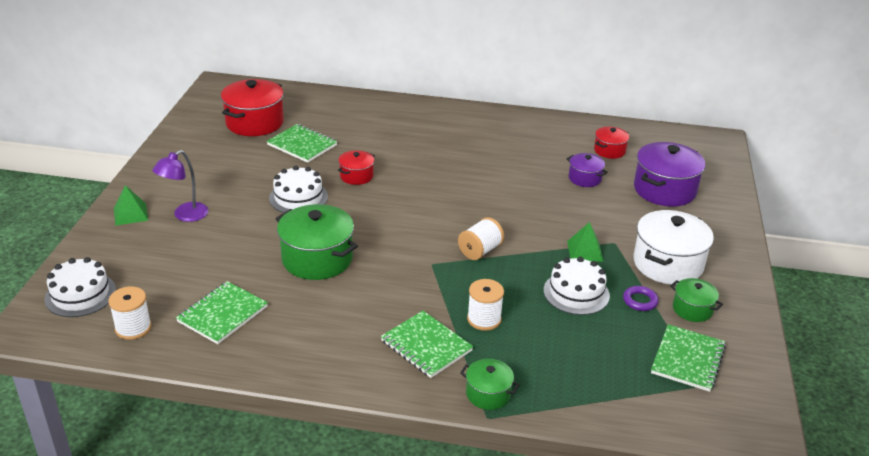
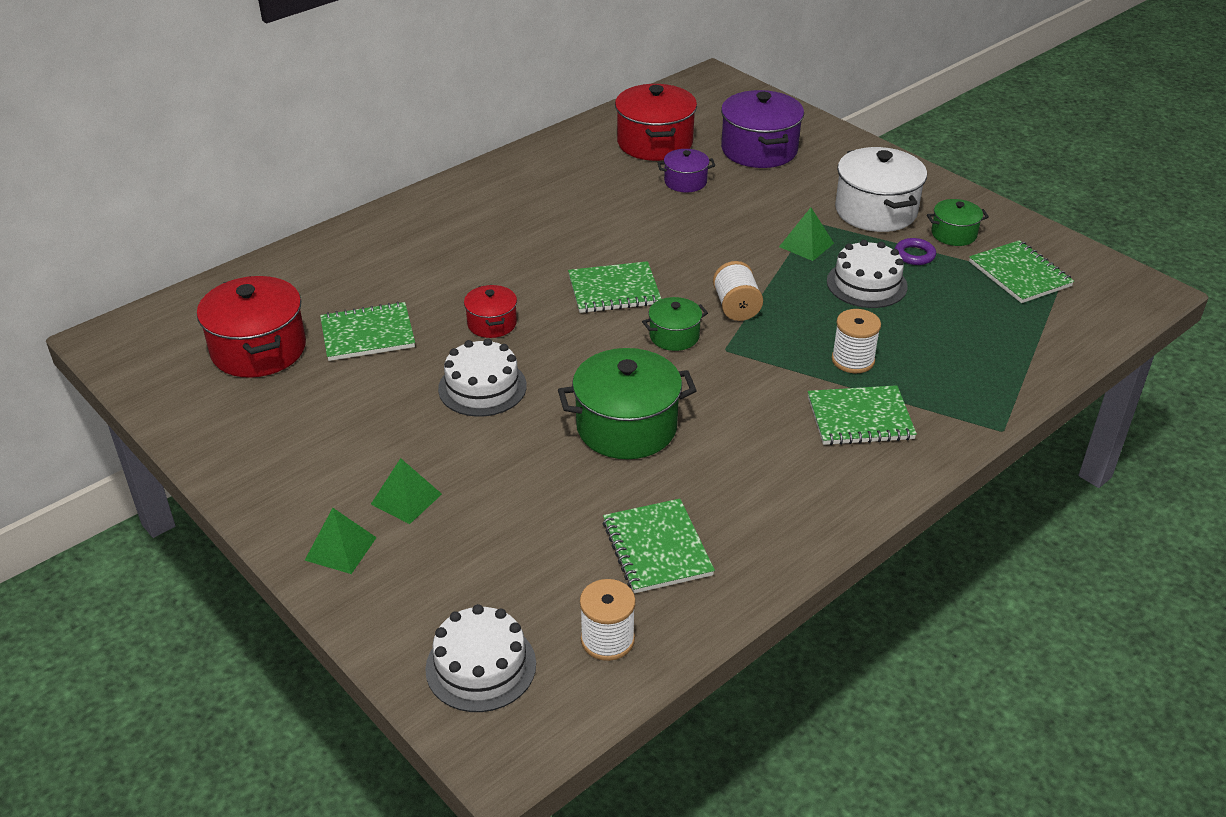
camera: 50 degrees left, 5 degrees up
(185, 215) = (406, 499): purple lamp -> green pyramid
(438, 201) = (614, 290): none -> green notebook
(488, 394) = (969, 413): green pot -> green pot (674, 336)
(609, 151) = (655, 143): red pot -> red pot, size x1.85

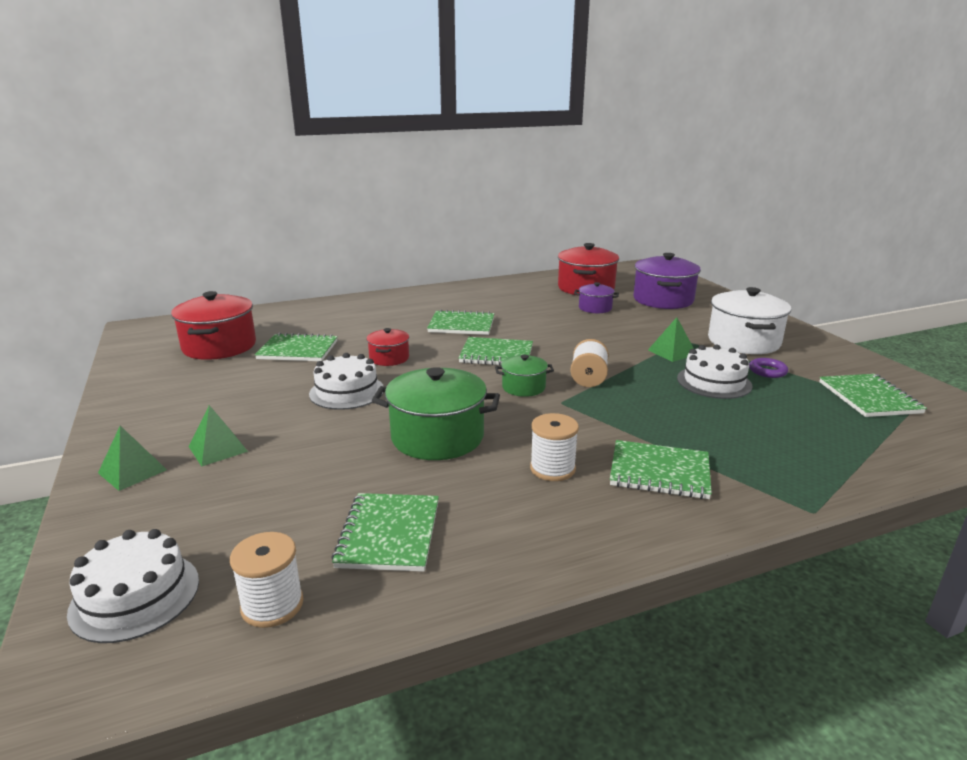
camera: 20 degrees right, 15 degrees down
(540, 247) = (461, 325): none -> green notebook
(853, 360) = (674, 429): white spool -> white spool (552, 469)
(954, 234) = (810, 364): green pot -> none

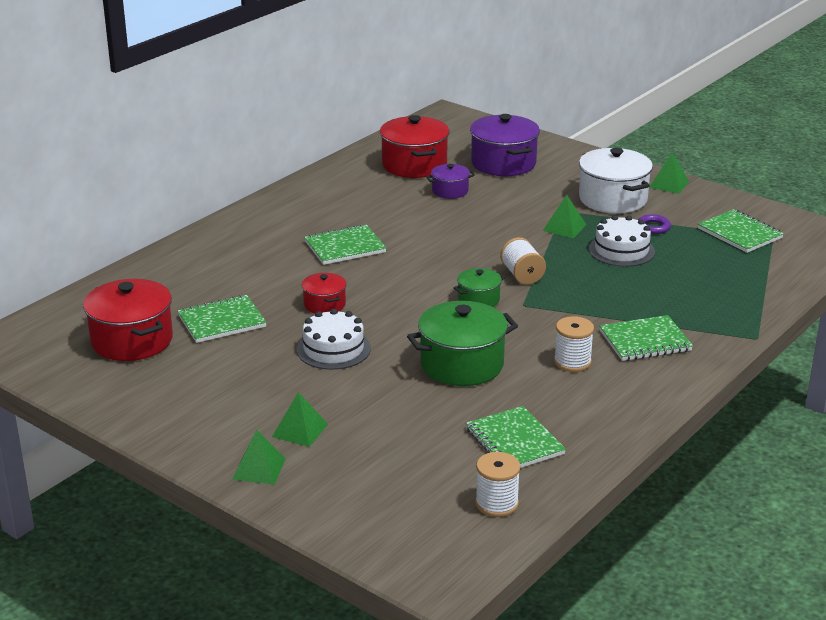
camera: 30 degrees left, 5 degrees up
(135, 596) = (403, 532): white cake -> none
(496, 354) = (418, 272): green notebook -> none
(815, 342) = (669, 184): none -> green pyramid

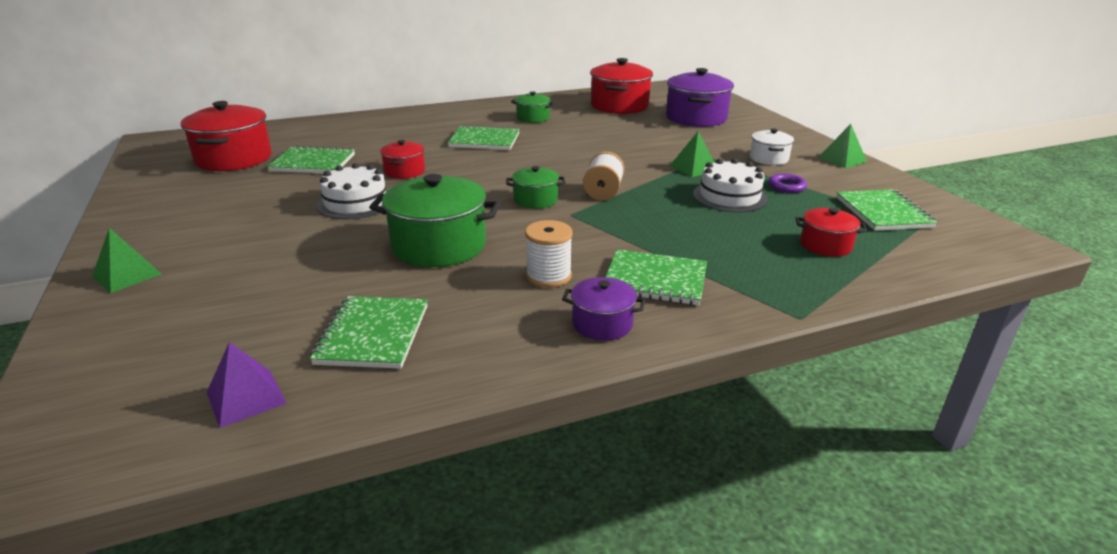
camera: 30 degrees right, 0 degrees up
(300, 430) = (216, 255): green pyramid -> none
(351, 205) = (533, 118): none -> green pot
(450, 191) = (624, 125): purple pot -> purple pot (602, 324)
(496, 504) = (246, 397): white spool -> purple pyramid
(612, 199) = (769, 158): white pot -> white pot, size x0.54
(726, 276) = (825, 245): none -> red pot

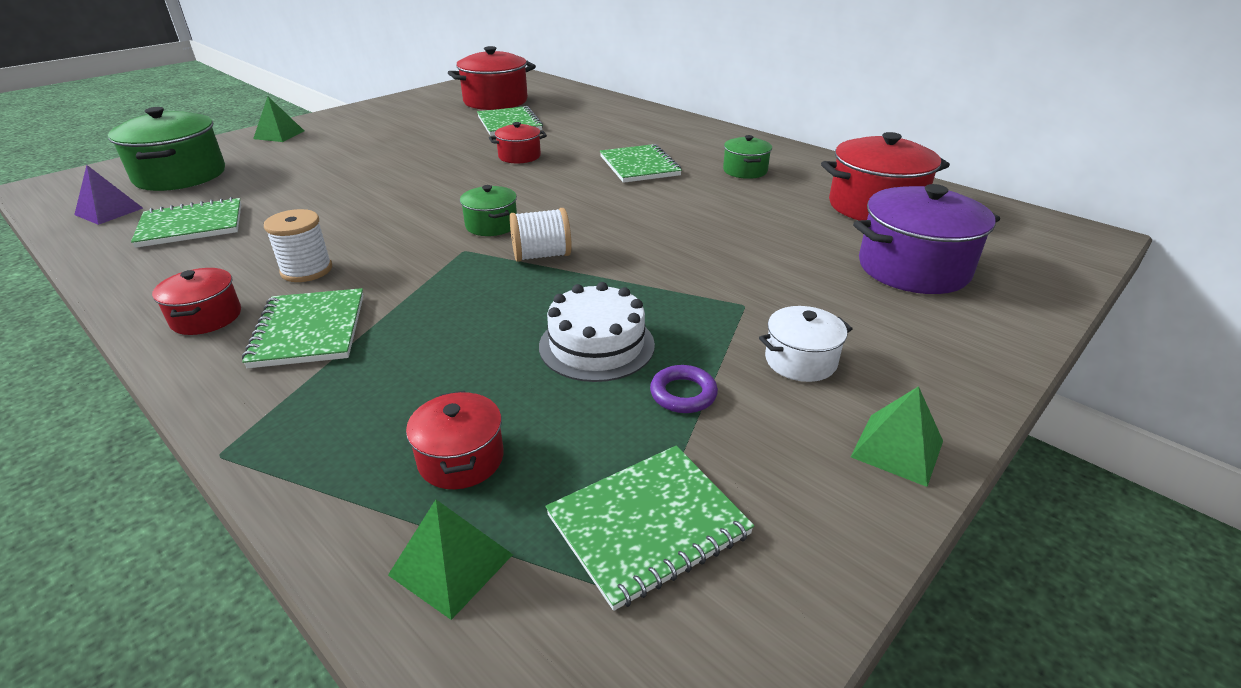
camera: 65 degrees right, 5 degrees up
(355, 203) = (434, 158): white cake -> none
(439, 246) = (358, 209): green pot -> green pot (180, 175)
(602, 324) = (206, 317): purple pot -> red pot
(693, 168) = (684, 300): green pyramid -> green pyramid (451, 564)

